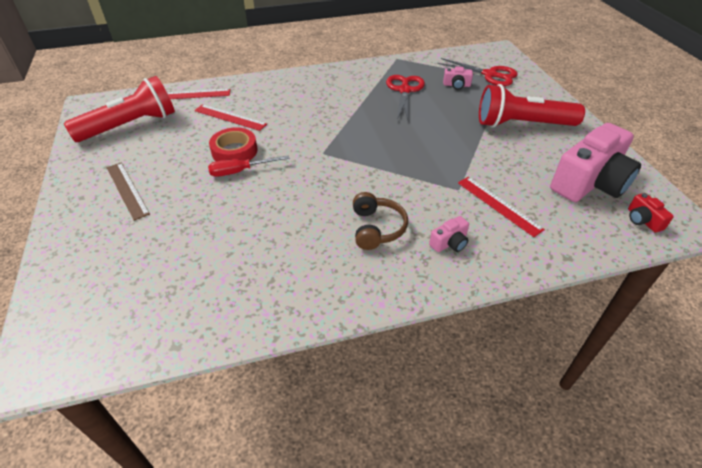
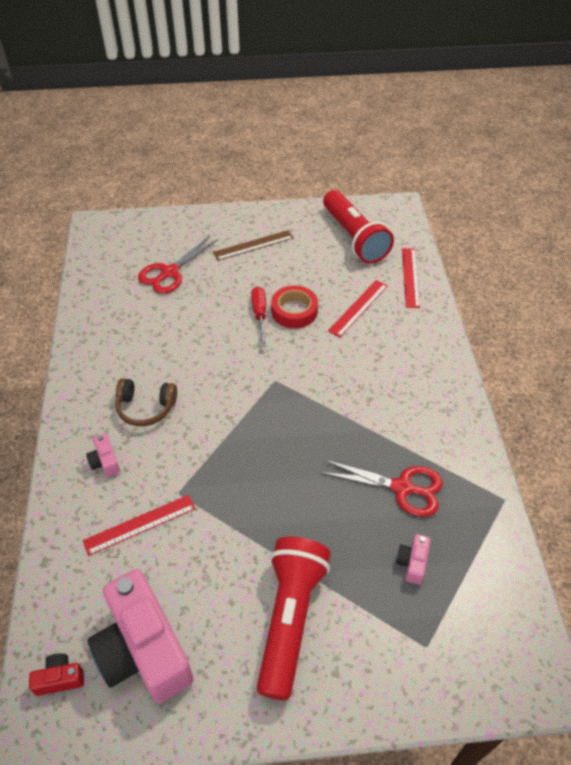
camera: 100 degrees right, 5 degrees up
(490, 75) = (444, 627): red scissors -> red scissors (169, 272)

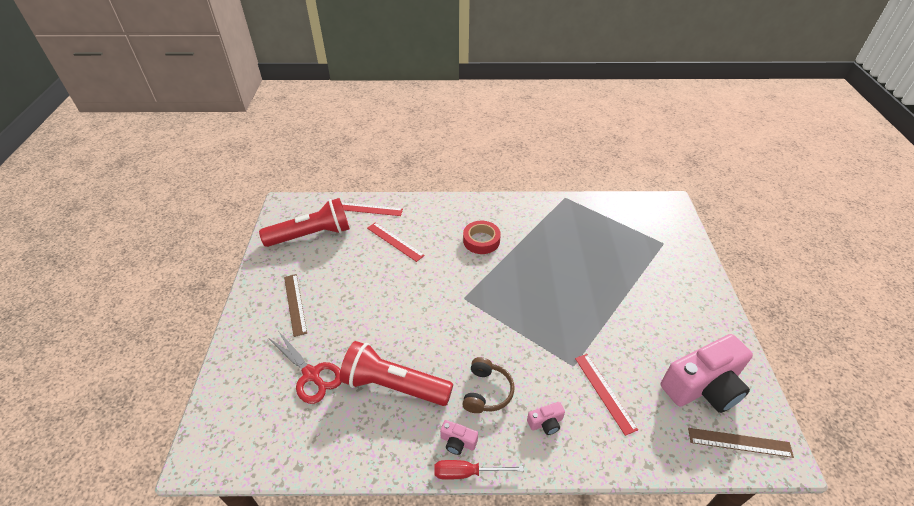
camera: 85 degrees left, 5 degrees down
(60, 678) = (739, 442): red camera -> brown ruler
(260, 315) = (388, 304): red screwdriver -> red screwdriver (467, 472)
(289, 618) = (661, 302): red flashlight -> red flashlight (393, 386)
(294, 311) = (389, 280): red tape -> red tape (481, 240)
(402, 488) = (560, 239): red scissors -> none
(412, 563) = (612, 241): pink camera -> pink camera (458, 442)

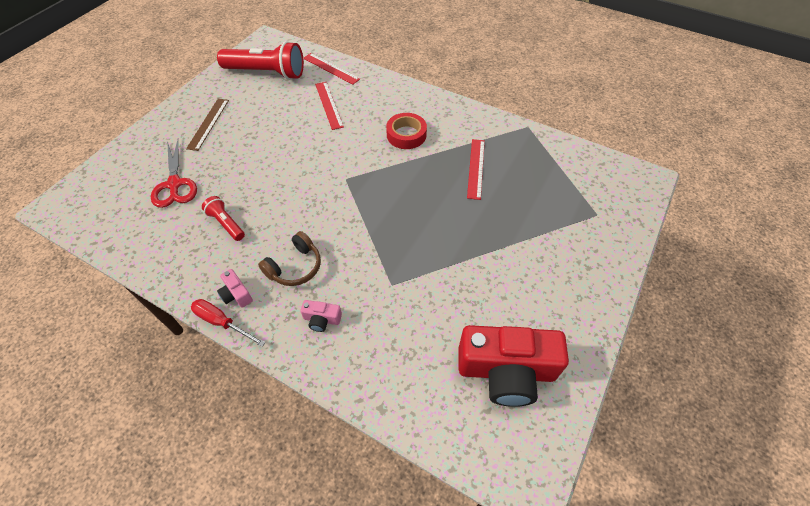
camera: 30 degrees right, 10 degrees up
(393, 386) = (226, 223): red flashlight -> red flashlight, size x0.50
(604, 392) = (399, 323): red ruler -> red ruler (475, 168)
(703, 386) = (506, 371): pink camera -> red camera
(739, 442) = (494, 443): brown ruler -> none

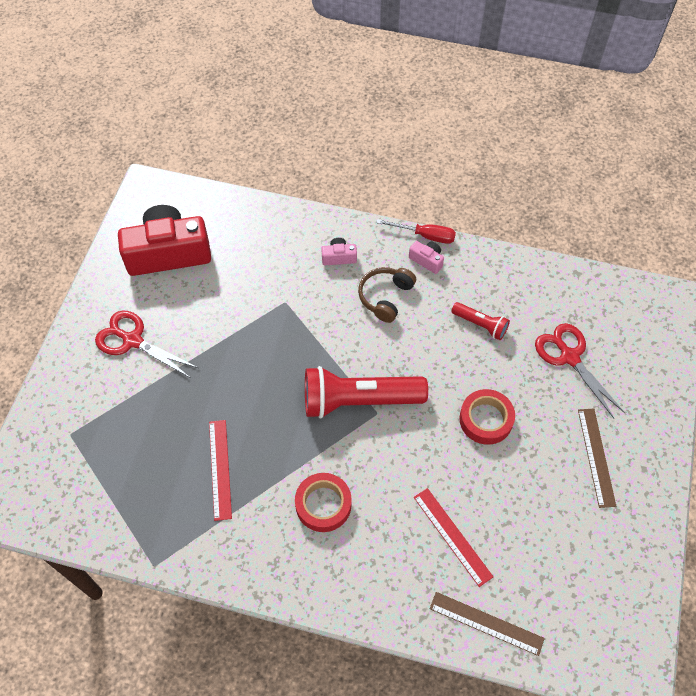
camera: 165 degrees right, 5 degrees up
(267, 72) = (581, 584): red flashlight -> red flashlight (358, 401)
(267, 158) = (486, 419): none -> red tape
(331, 68) = (486, 623): red ruler -> brown ruler
(546, 280) = (132, 340): none -> red scissors

